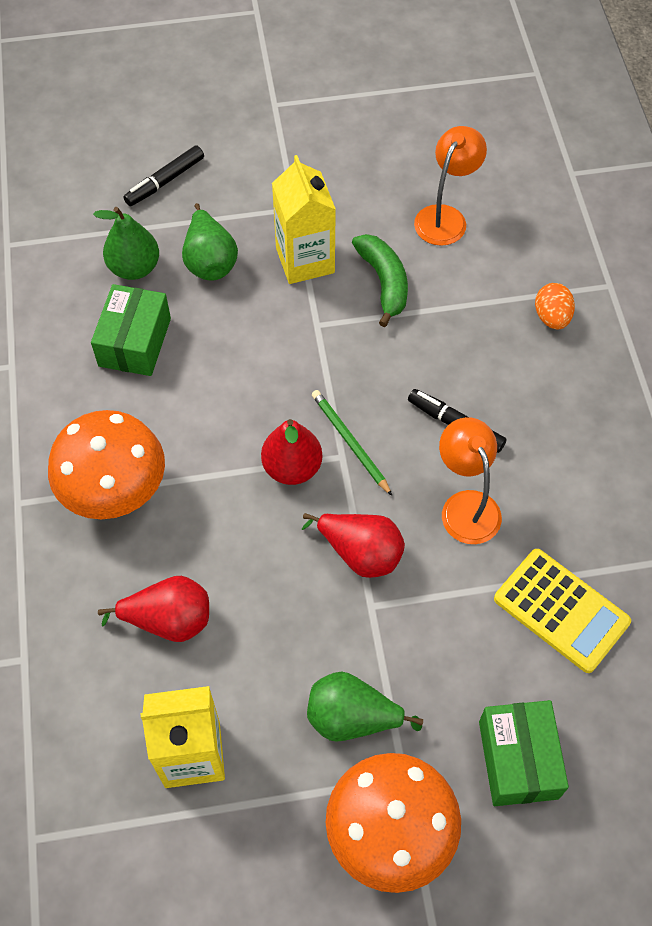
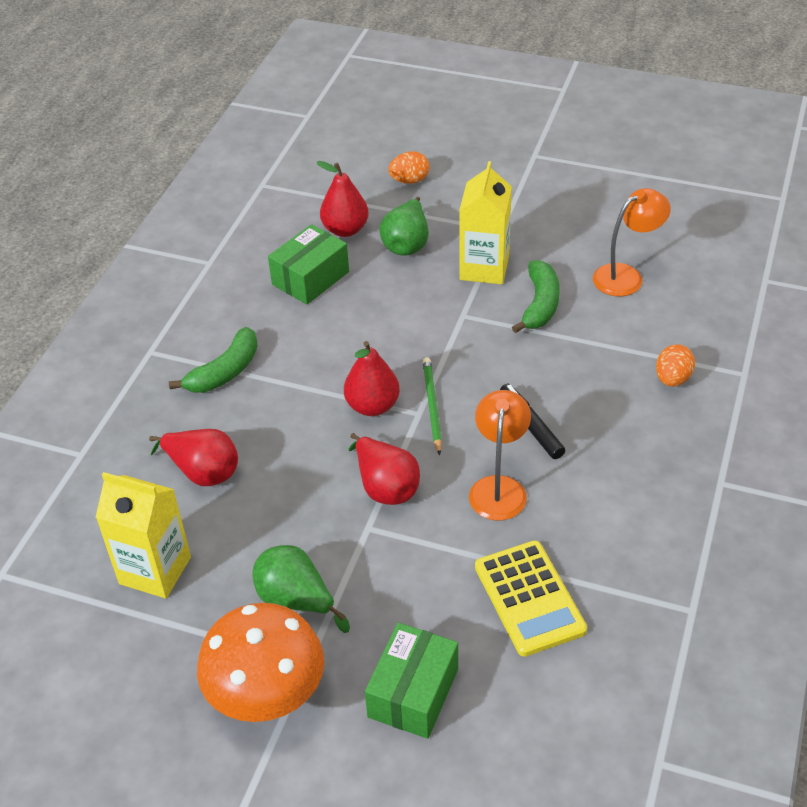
camera: 30 degrees right, 15 degrees down
(115, 492) = (225, 371): orange mushroom -> green banana
(134, 268) = (345, 229): green pear -> red pear
(165, 181) = (409, 180): black marker -> orange egg

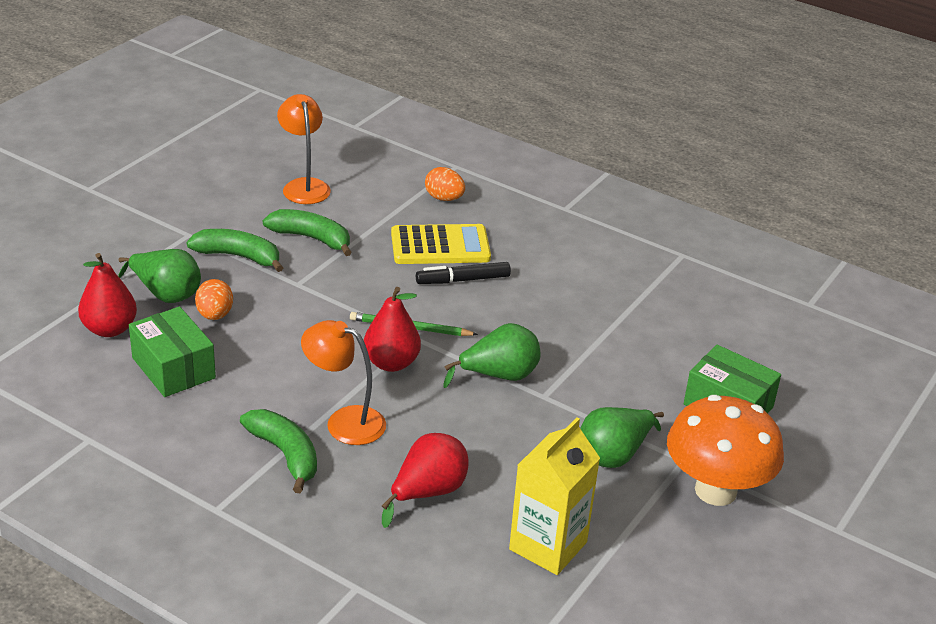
camera: 80 degrees left, 10 degrees down
(385, 487) = (499, 376): red pear -> green pear
(409, 180) = (61, 270): orange egg -> orange egg (215, 315)
(484, 268) = (238, 256): yellow carton -> green banana
(499, 488) = (526, 313): orange lamp -> orange lamp (344, 422)
(529, 598) = (650, 325): yellow calculator -> yellow calculator (440, 246)

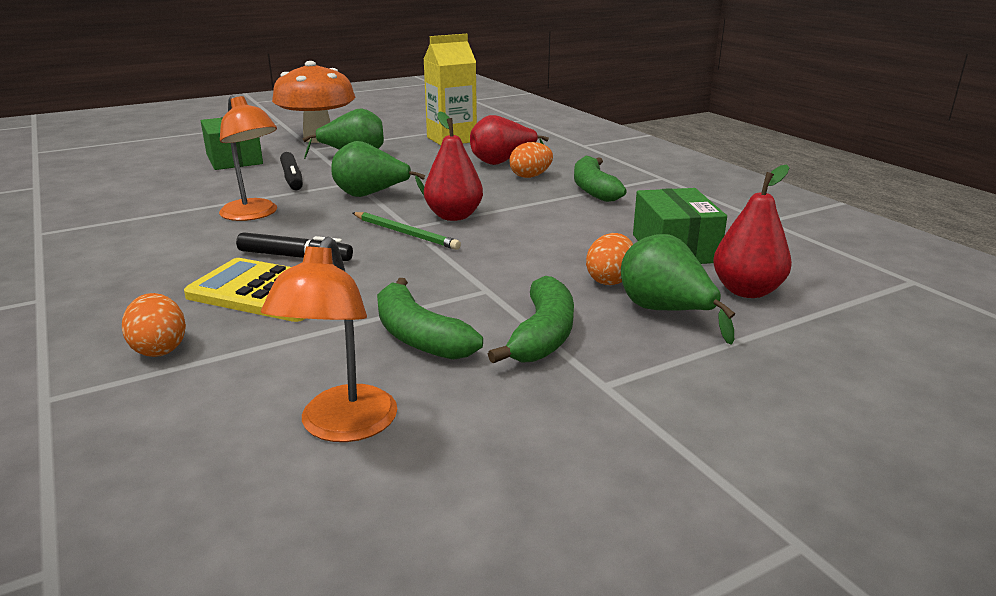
camera: 150 degrees left, 10 degrees down
(238, 256) = (542, 335): green banana -> green banana turned 120 degrees counterclockwise
(344, 422) = (531, 195): orange lamp -> orange lamp (254, 215)
(371, 465) = (530, 176): none -> orange egg
(612, 384) = (292, 178): none -> black marker

